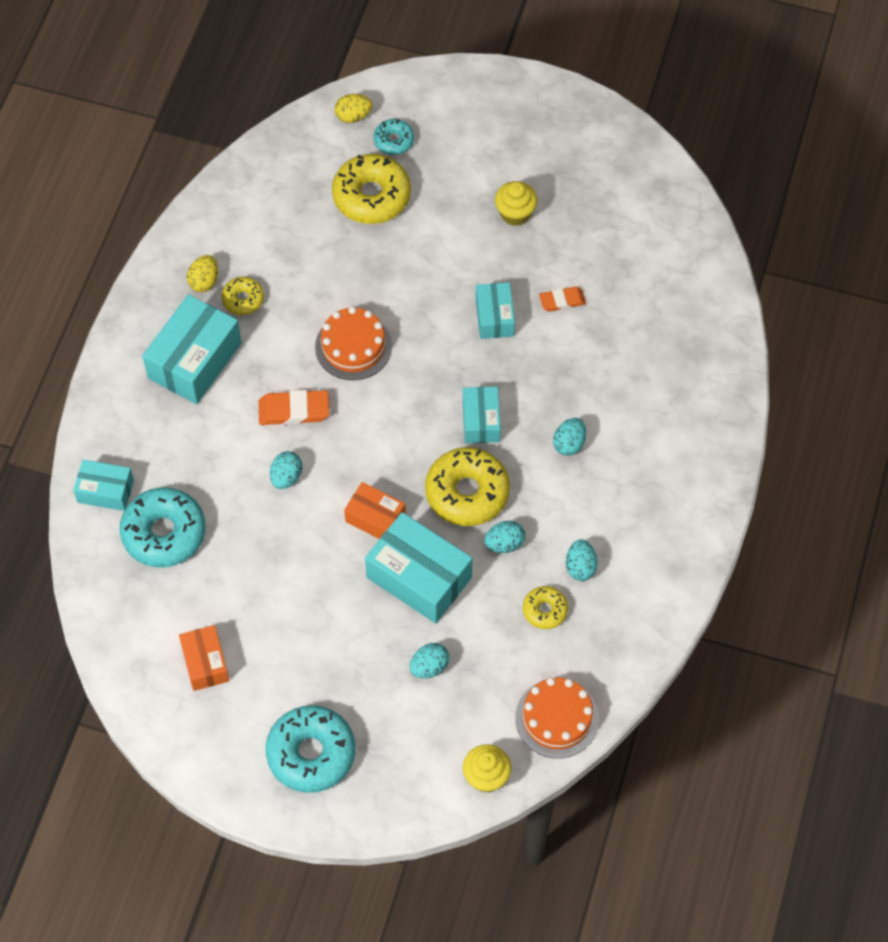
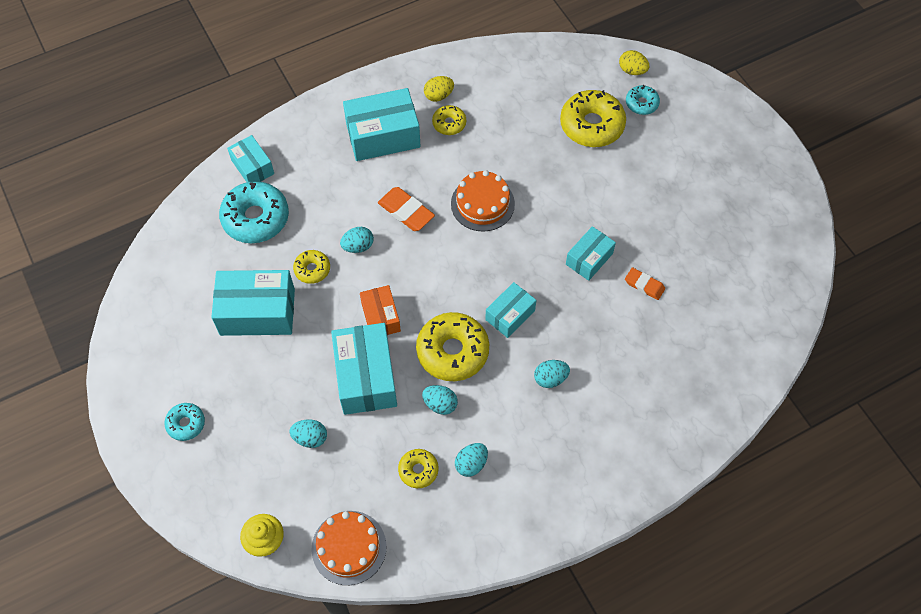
camera: 45 degrees right, 0 degrees up
(205, 663) = (192, 313): orange box -> none
(263, 609) = (257, 312): none -> turquoise box
(269, 532) = (312, 269): none -> yellow donut
(311, 753) = (186, 424): turquoise donut -> turquoise donut, size x0.52
(515, 213) = (672, 206): yellow cupcake -> none

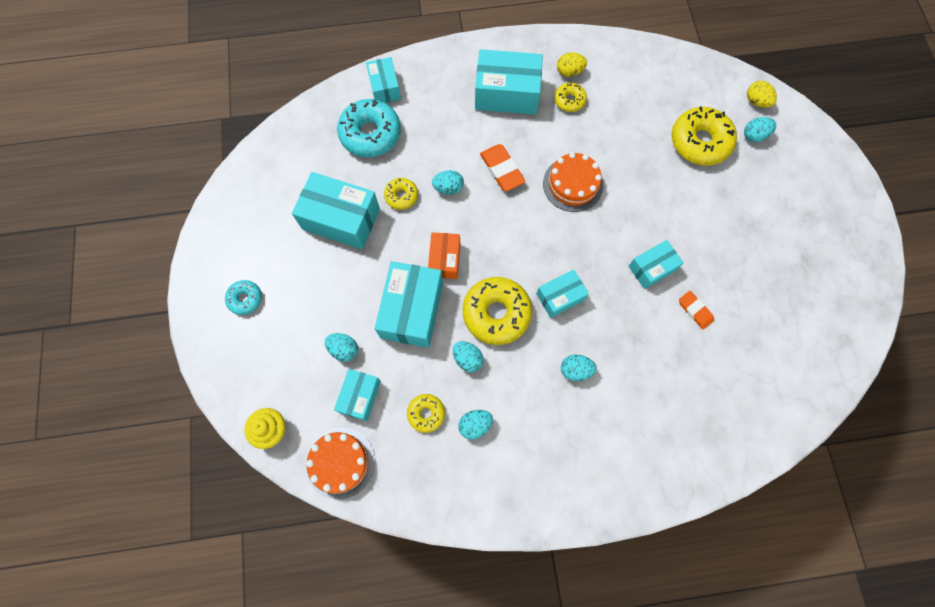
camera: 20 degrees right, 10 degrees up
(344, 477) = (360, 396): none -> turquoise box
(641, 103) = (754, 136): turquoise donut -> turquoise egg

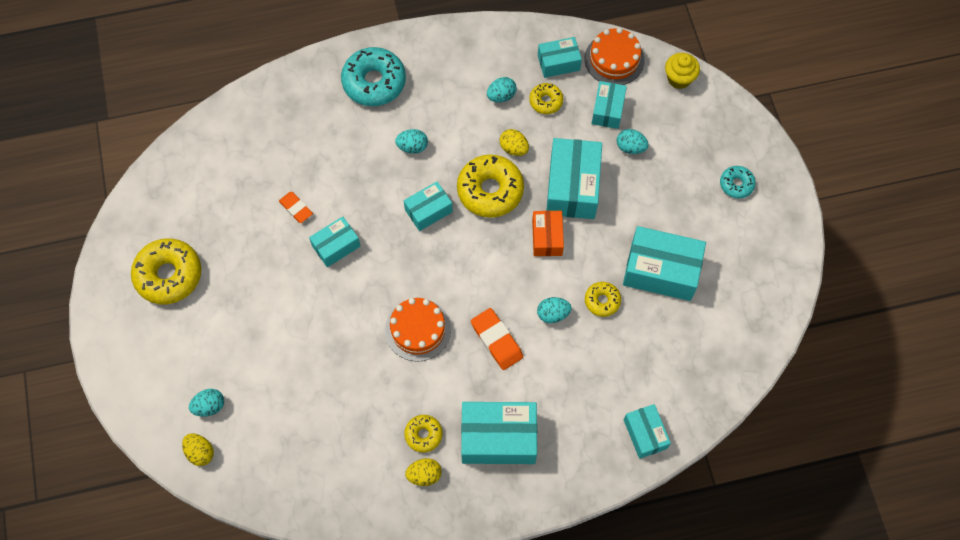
camera: 175 degrees right, 5 degrees down
(370, 134) = (650, 371): turquoise donut -> turquoise donut (374, 82)
(405, 463) = (558, 63): none -> turquoise box
(467, 359) = (513, 148): turquoise egg -> yellow egg
(699, 142) = (273, 393): yellow donut -> yellow donut (169, 275)

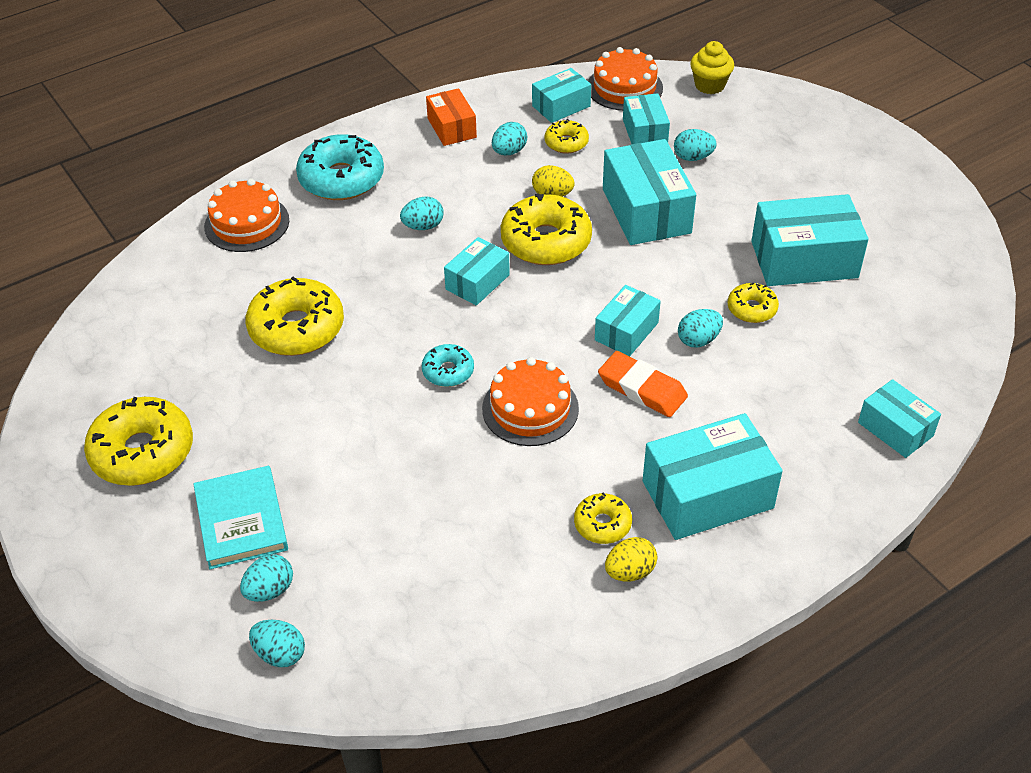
camera: 20 degrees left, 20 degrees down
(200, 452) = (280, 654): yellow egg -> turquoise egg
(210, 349) = (241, 520): none -> turquoise book
(296, 102) = (247, 223): none -> orange cake
(296, 208) = (297, 328): orange eraser -> yellow donut
(336, 246) = (371, 352): turquoise box -> turquoise box (626, 331)
(547, 238) = (644, 267): orange box -> orange box (451, 128)
(736, 184) = (837, 158): turquoise donut -> turquoise donut (448, 371)

